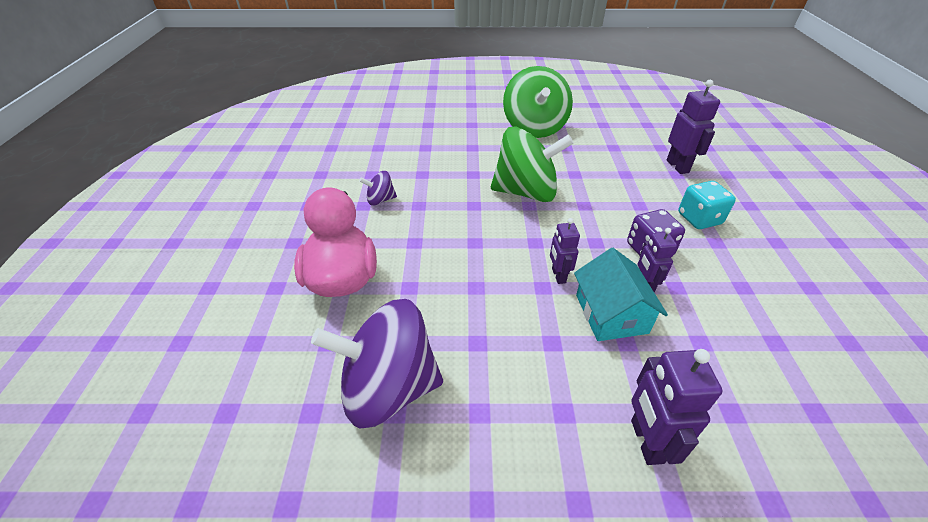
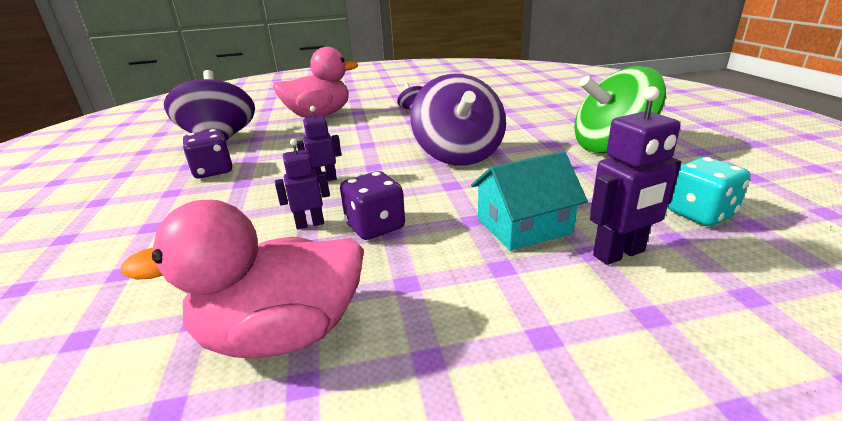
camera: 80 degrees right, 15 degrees down
(508, 377) = (213, 171): none -> purple dice
(526, 192) = (458, 155): green spinning top -> purple spinning top
(611, 314) = (269, 206): turquoise house -> turquoise house (524, 226)
(646, 441) = (123, 225): purple robot -> none
(699, 219) = (463, 269): turquoise dice -> turquoise dice (699, 214)
(777, 297) = (281, 334): none -> pink duck

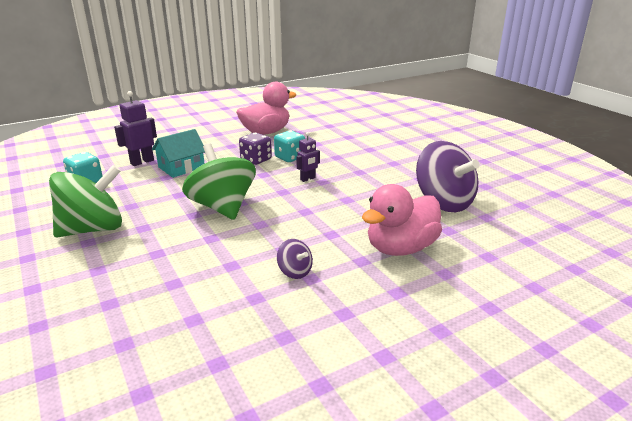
camera: 160 degrees right, 0 degrees up
(213, 171) = (393, 177): purple dice -> none
(310, 224) = (290, 158): purple robot -> turquoise dice
(458, 155) = (222, 207): purple spinning top -> green spinning top

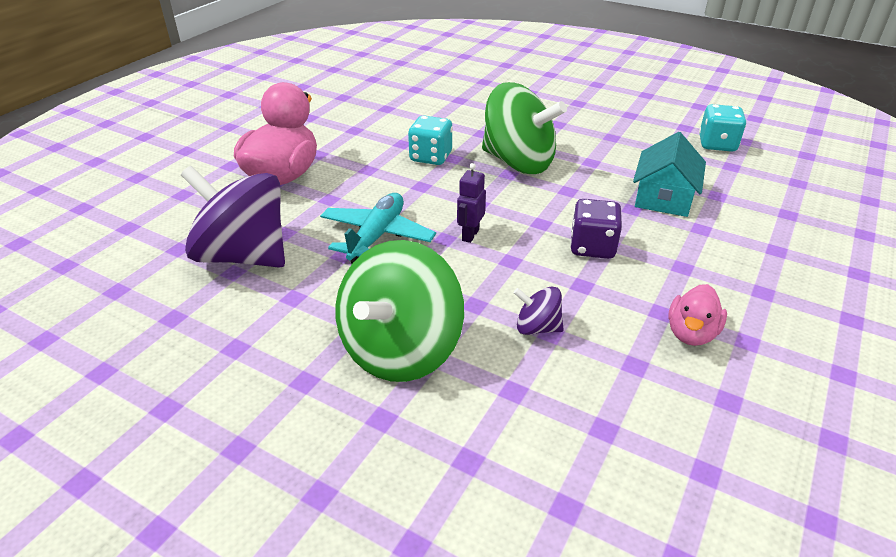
camera: 150 degrees right, 10 degrees up
(93, 229) = (596, 111): green spinning top -> green spinning top (401, 350)
(142, 162) = (729, 189): purple robot -> none
(266, 132) = (691, 333): pink duck -> pink duck, size x0.54
(290, 158) = (549, 272): turquoise dice -> turquoise dice (431, 157)
(295, 272) = (373, 130): purple spinning top -> purple spinning top (537, 327)
(359, 191) = (377, 236): none -> turquoise plane

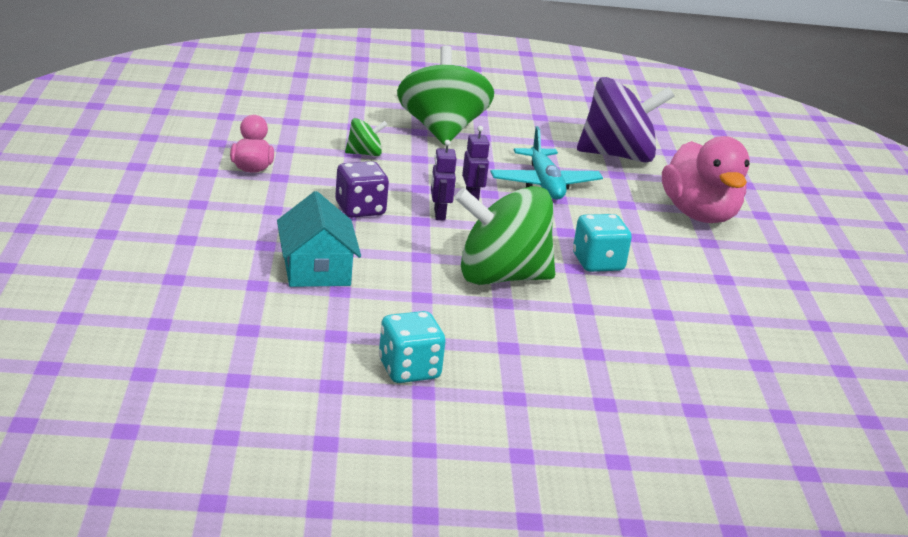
camera: 145 degrees right, 10 degrees down
(518, 225) = (439, 214): none -> purple robot
(537, 327) = (364, 154): purple spinning top -> green spinning top
(717, 144) = (275, 361): turquoise dice -> turquoise dice (409, 370)

